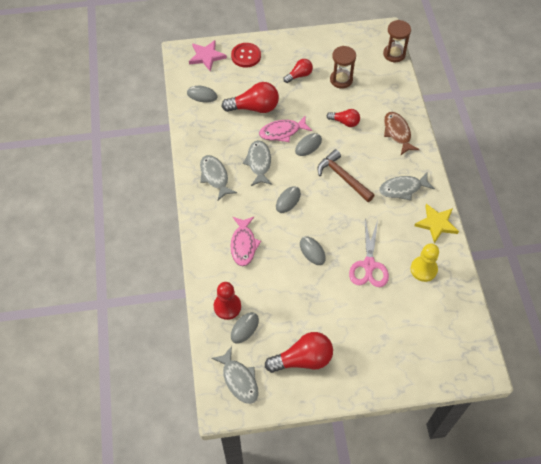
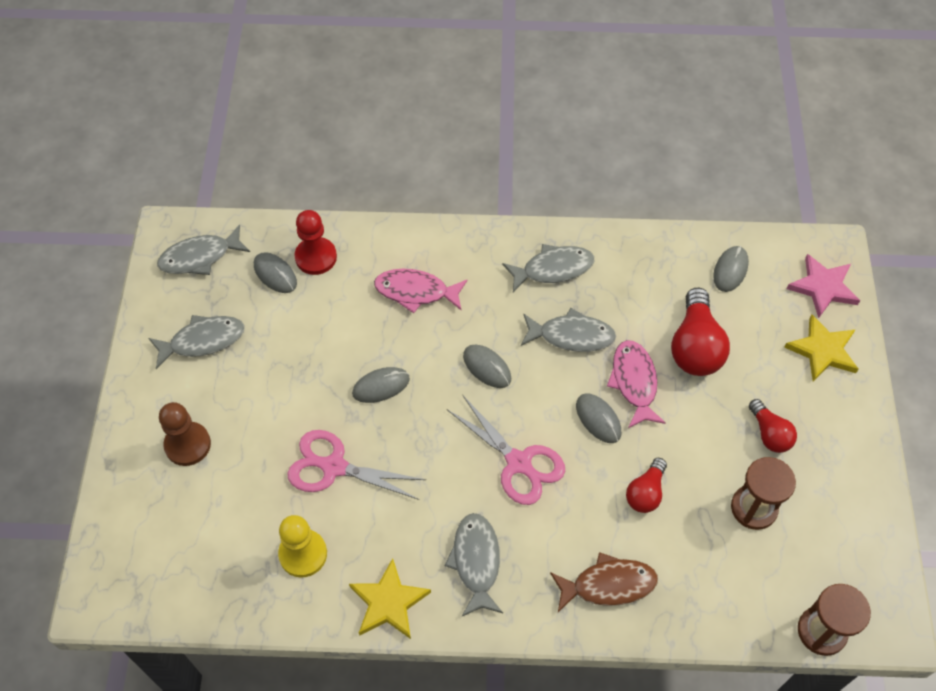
camera: 100 degrees right, 0 degrees up
(246, 56) = (823, 350): red button -> yellow star
(303, 359) = (203, 341): red light bulb -> grey fish
(343, 177) = (519, 463): brown hammer -> pink scissors
(376, 348) = (187, 445): none -> brown pawn

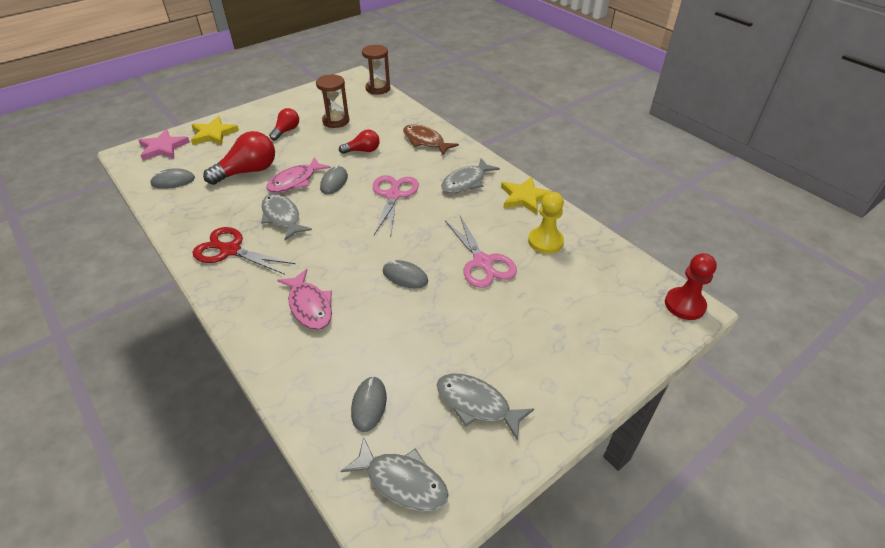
camera: 130 degrees left, 15 degrees down
(187, 445) = (558, 344): brown pawn -> none
(316, 257) = (327, 389): red pawn -> red pawn (684, 305)
(487, 367) = (341, 239): grey mouse -> none
(553, 269) = (230, 250): grey fish -> red scissors

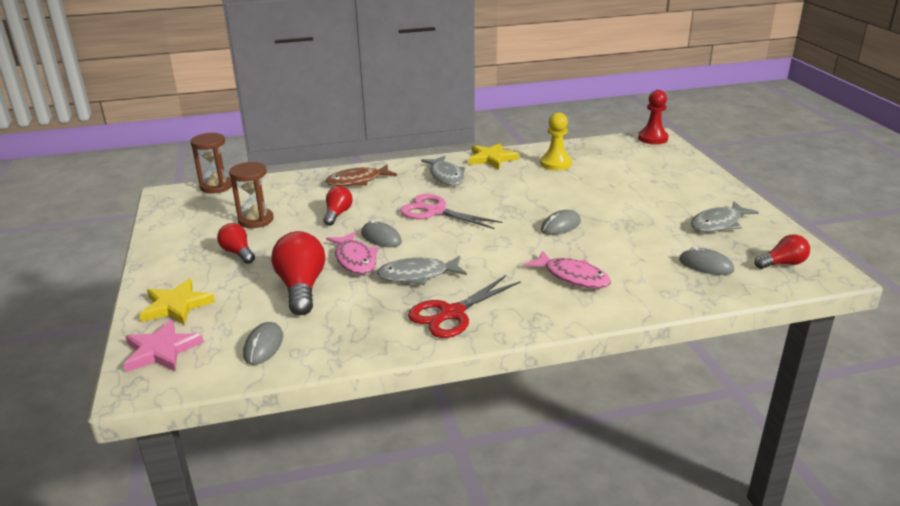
camera: 65 degrees left, 15 degrees down
(309, 306) = (573, 277): pink fish -> pink fish turned 45 degrees clockwise
(402, 481) = (782, 263): grey fish -> red light bulb
(483, 262) = (565, 191): pink scissors -> none

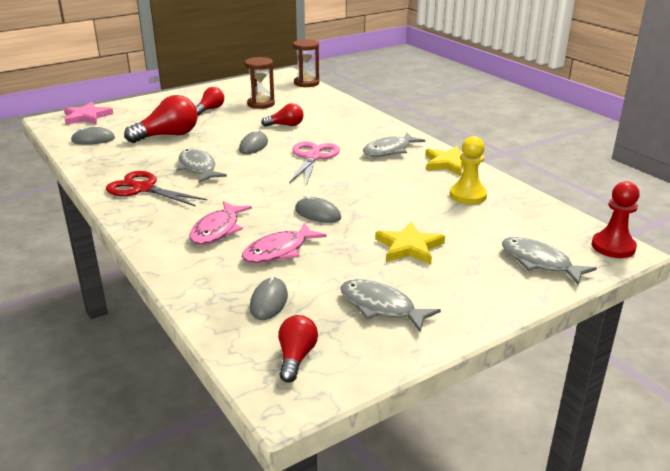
camera: 70 degrees right, 0 degrees up
(176, 306) = (137, 109): yellow star -> yellow star (409, 247)
(355, 260) = (214, 144): pink fish -> pink fish (279, 251)
(357, 181) = (350, 121): brown fish -> none
(667, 163) = (539, 262): none -> grey fish
(782, 263) = (296, 357): red light bulb -> red light bulb turned 135 degrees counterclockwise

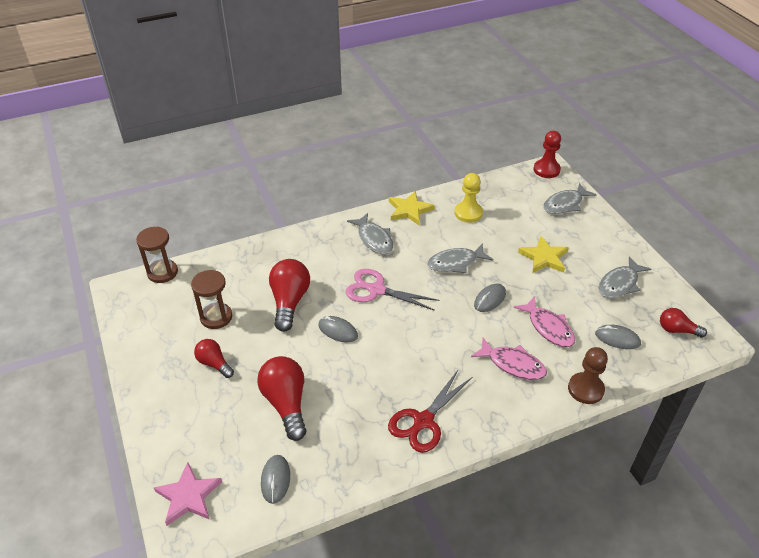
camera: 80 degrees left, 15 degrees up
(180, 276) = (585, 389): none -> brown pawn
(198, 168) = (382, 376): grey fish -> grey fish (455, 263)
(285, 125) = (289, 302): red light bulb -> red light bulb, size x1.70

